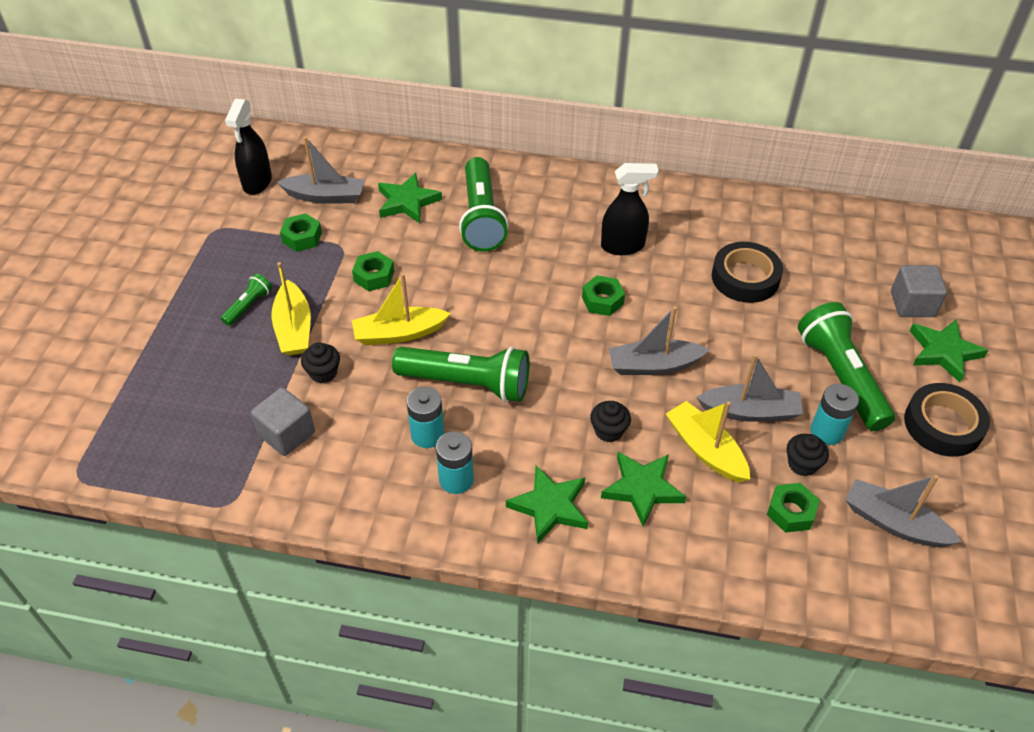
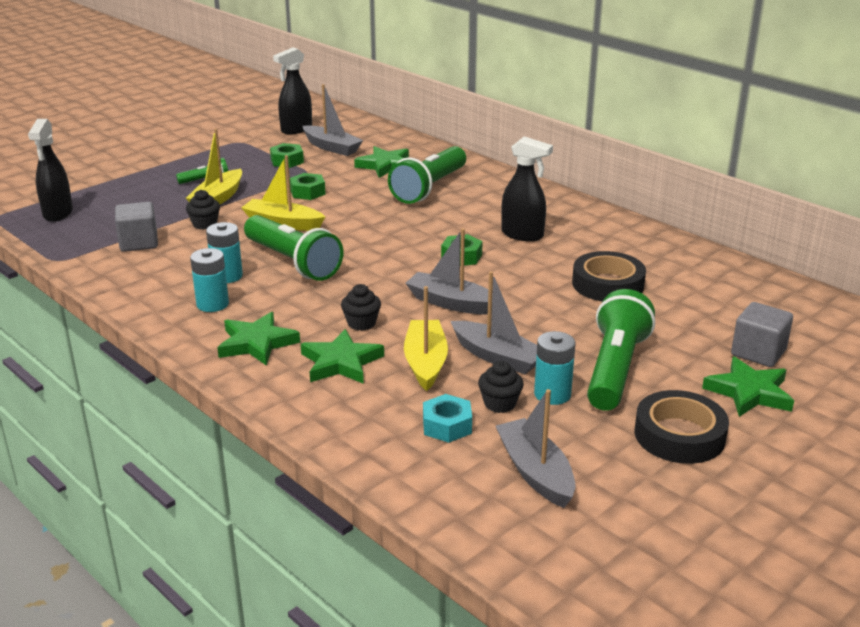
camera: 35 degrees right, 20 degrees down
(144, 435) = (58, 213): none -> black spray bottle
(791, 512) = (447, 425): green nut -> turquoise nut

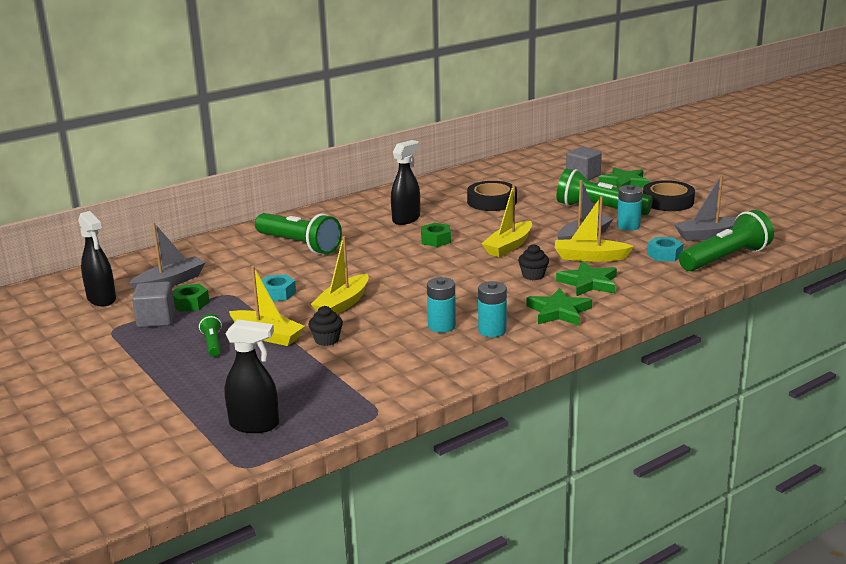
camera: 80 degrees left, 5 degrees down
(139, 243) = (355, 371): grey cube -> grey cube (156, 319)
(292, 262) = (424, 299): green flashlight -> green flashlight (725, 259)
(308, 192) = (277, 294): green nut -> turquoise nut
(385, 165) = (236, 260): green star -> none
(451, 303) = (508, 246): grey boat -> yellow boat
(500, 403) = (639, 240): black cupcake -> none

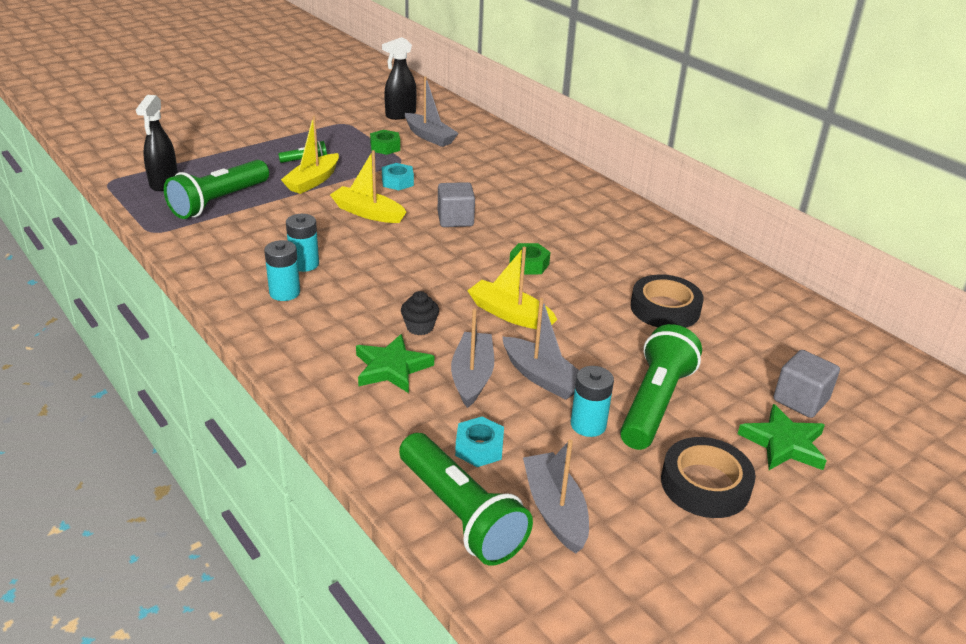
camera: 85 degrees right, 10 degrees up
(156, 319) = (357, 137): grey cube -> grey cube (455, 219)
(299, 245) = (513, 188): green flashlight -> green flashlight (219, 202)
(326, 340) = (295, 207): black cupcake -> none
(406, 219) = (592, 246): black spray bottle -> none
(558, 312) = (317, 338): green star -> none
(590, 257) = (472, 376): yellow boat -> grey boat

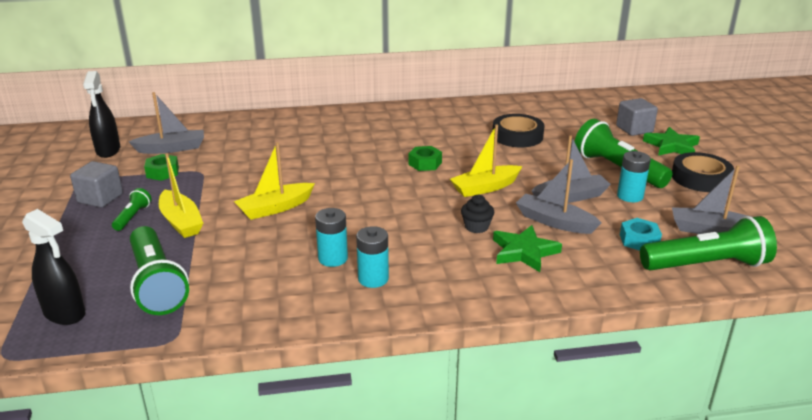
camera: 60 degrees left, 5 degrees down
(397, 182) = (236, 182): turquoise nut -> none
(455, 219) = (329, 173): grey cube -> grey cube (100, 198)

